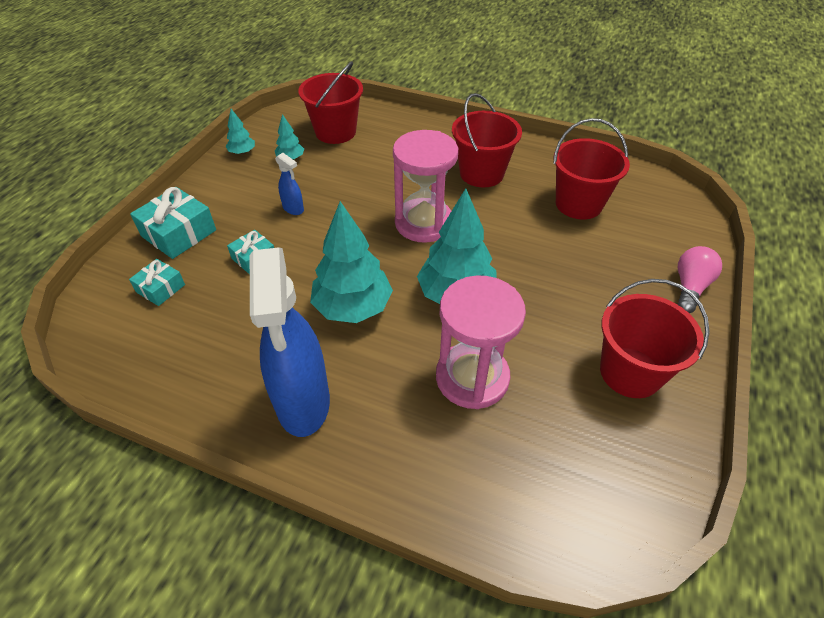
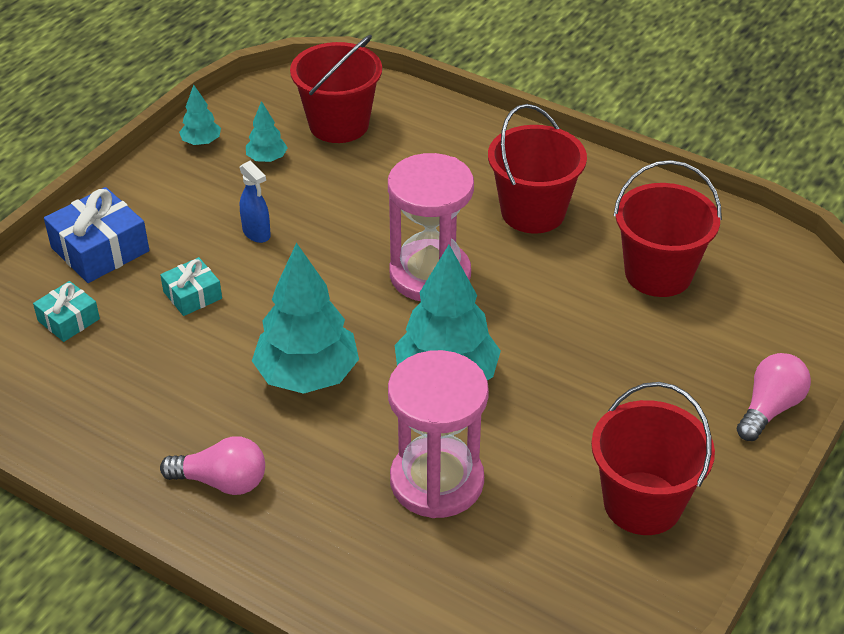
camera: 10 degrees right, 5 degrees down
(179, 233) = (100, 249): turquoise gift -> blue gift
(303, 403) = (222, 481): blue spray bottle -> pink light bulb

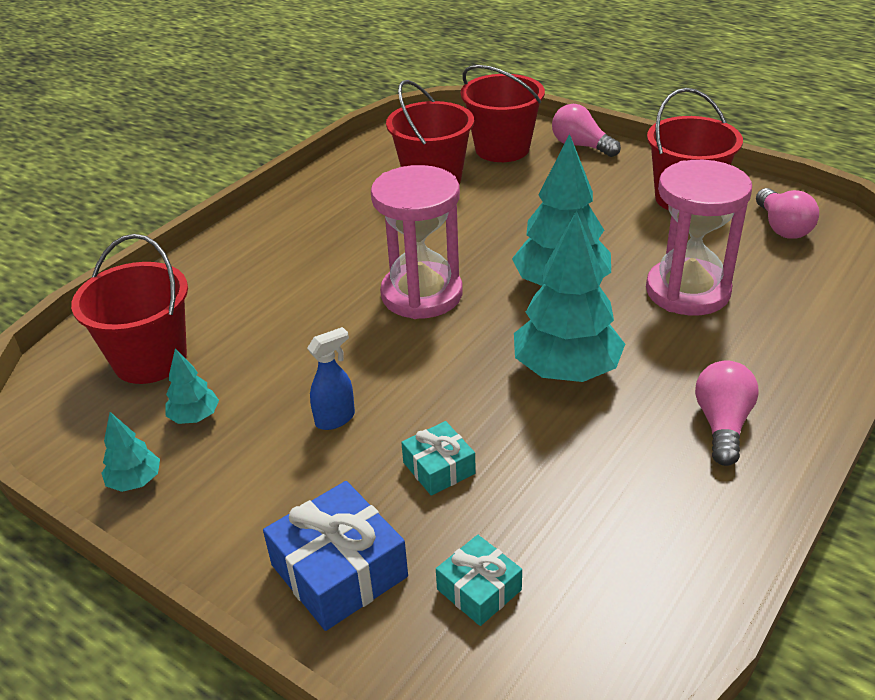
camera: 85 degrees left, 5 degrees down
(533, 212) = (340, 235): red bucket -> red bucket (502, 149)
(580, 595) = (782, 227): none -> pink light bulb

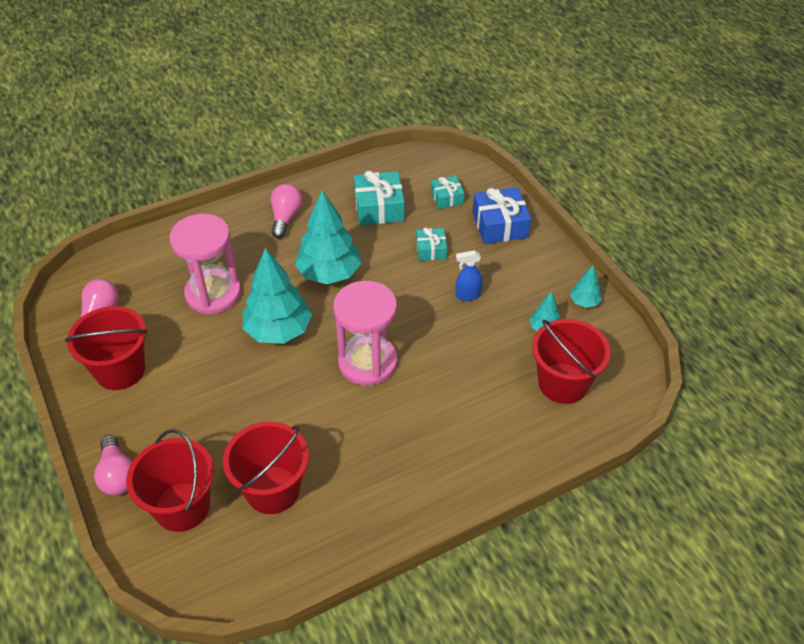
camera: 155 degrees left, 10 degrees up
(589, 509) = (379, 207): none -> turquoise gift
(722, 424) = (285, 217): pink light bulb -> pink light bulb turned 150 degrees clockwise

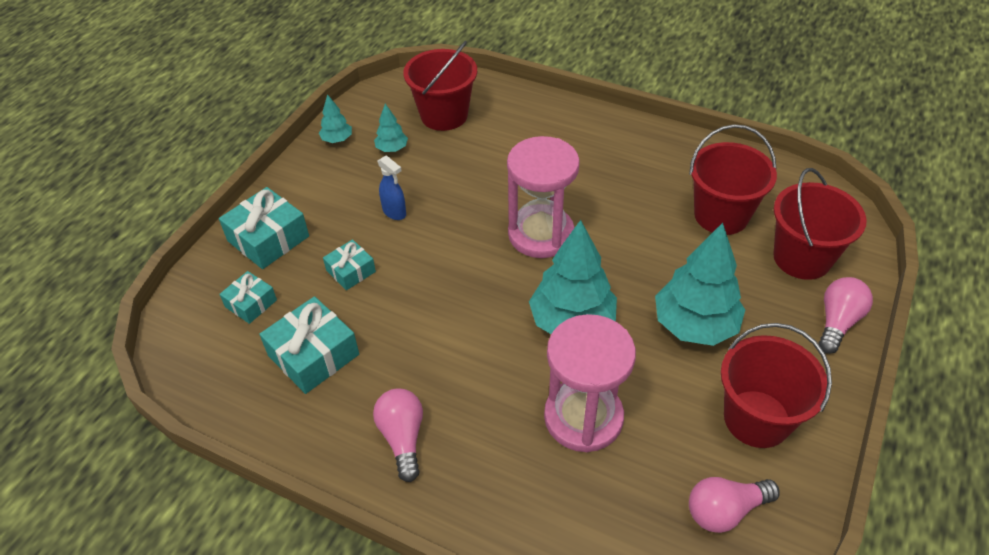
camera: 125 degrees left, 0 degrees up
(285, 217) = (403, 438): pink light bulb -> pink light bulb turned 105 degrees clockwise
(329, 273) = (458, 332): turquoise tree -> turquoise tree (694, 325)
(500, 225) = (268, 238): blue gift -> turquoise gift

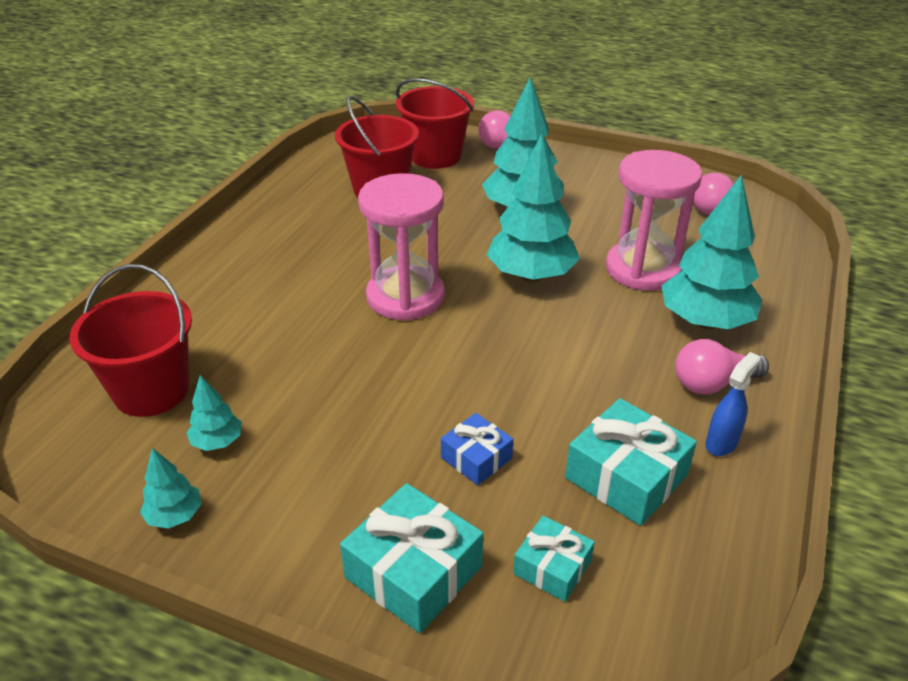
camera: 95 degrees left, 10 degrees down
(351, 271) = (476, 458): turquoise gift -> blue gift
(394, 212) = (361, 425): blue spray bottle -> blue spray bottle (721, 443)
(492, 454) = (705, 321): none -> turquoise tree
(757, 419) = (613, 188): red bucket -> none

